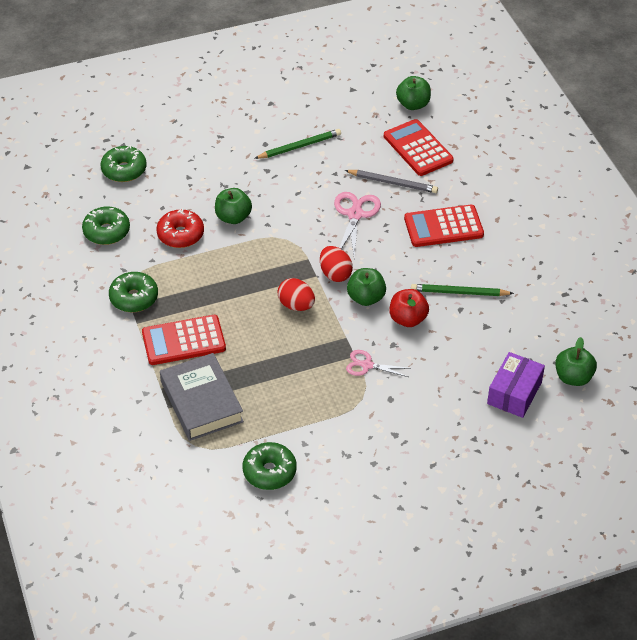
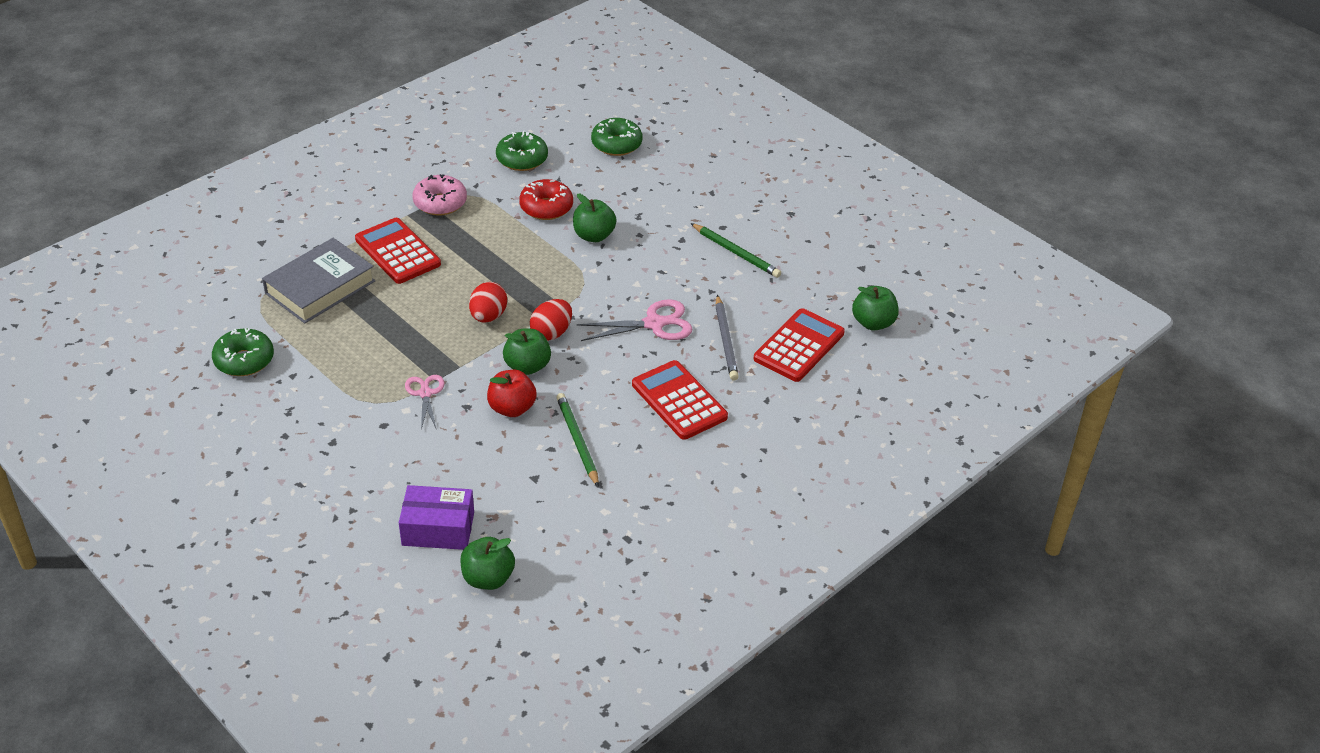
camera: 65 degrees right, 5 degrees down
(134, 298) = (440, 203): green donut -> pink donut

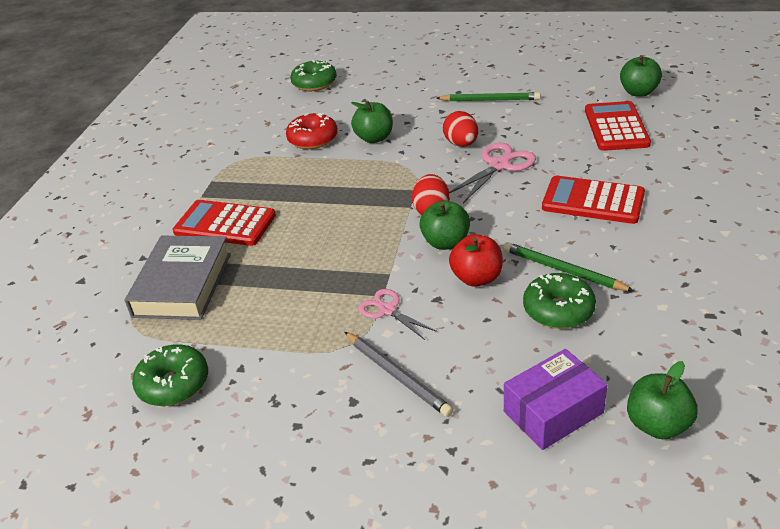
camera: 30 degrees left, 5 degrees down
(440, 203) = (220, 176): pink donut -> none
(488, 316) = (364, 227): red egg -> red egg (461, 144)
(522, 159) = (253, 121): green donut -> green donut (558, 310)
(725, 340) = (564, 149): grey pencil -> grey pencil (397, 375)

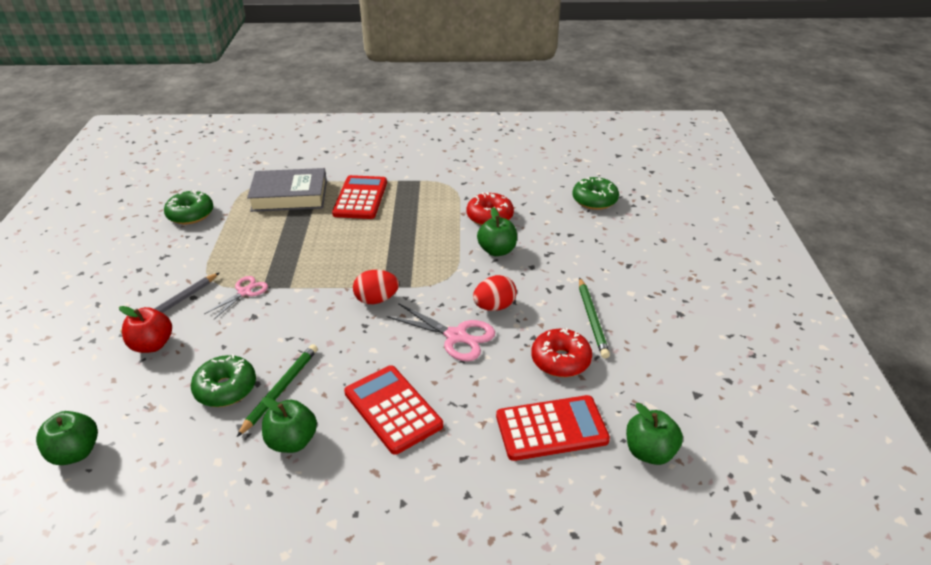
camera: 75 degrees right, 0 degrees up
(445, 242) = (328, 313): green apple -> green apple (292, 441)
(477, 278) = (276, 336): red apple -> red apple (152, 345)
(539, 118) = (560, 360): none -> red donut
(553, 412) = (109, 390): purple box -> none
(593, 201) = (393, 409): red calculator -> red calculator turned 45 degrees counterclockwise

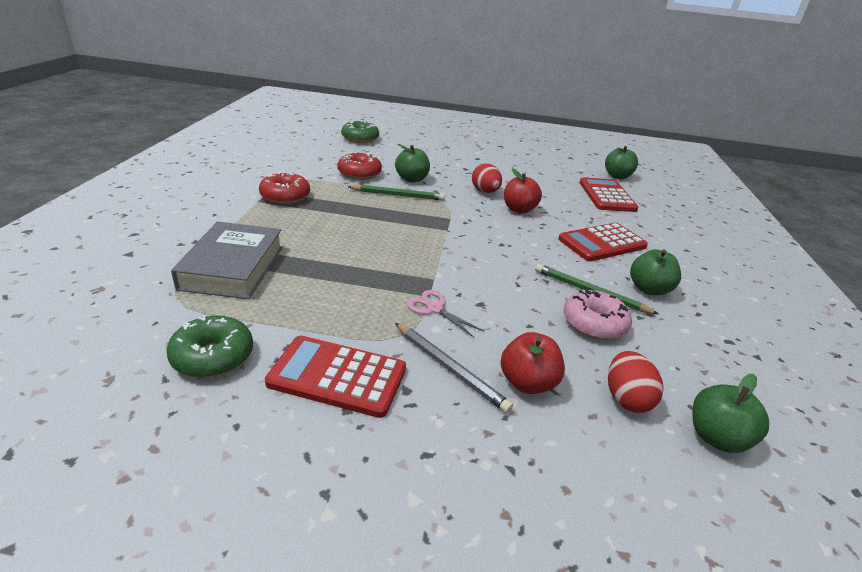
camera: 85 degrees left, 5 degrees down
(226, 388) = (594, 324): green donut -> pink donut
(360, 198) = (278, 224): red calculator -> red calculator (337, 376)
(376, 300) = (466, 235): red egg -> red egg (626, 398)
(456, 336) = (519, 209): pink scissors -> red apple
(560, 360) = (544, 182): red donut -> red donut (285, 196)
(592, 319) = (503, 167): green pencil -> green pencil (398, 195)

